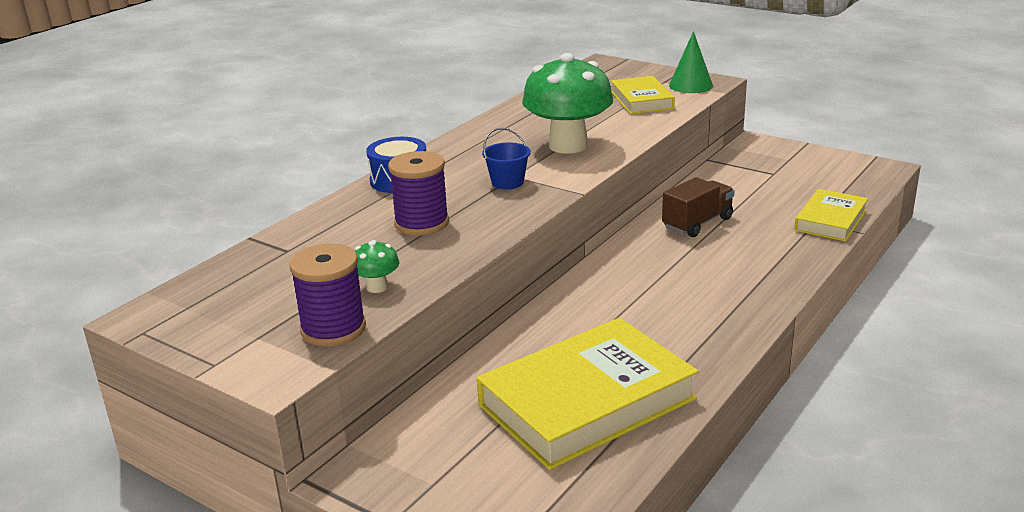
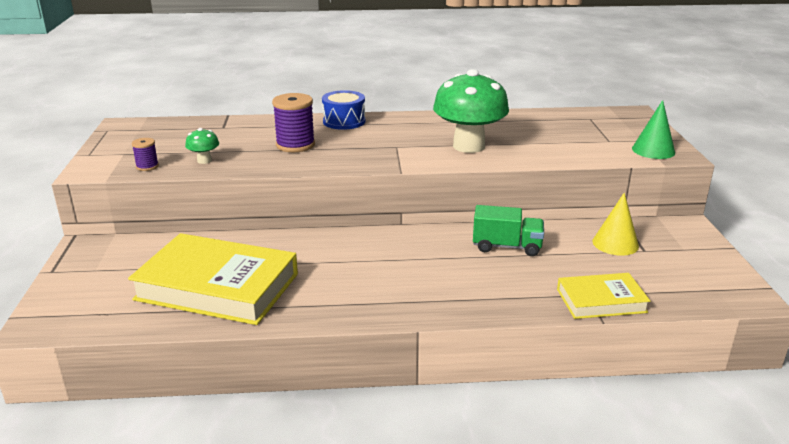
camera: 50 degrees right, 0 degrees up
(333, 329) = (147, 166): purple spool -> purple spool, size x0.53
(507, 182) = (384, 148): blue bucket -> none
(641, 100) = (590, 144): yellow book -> none
(697, 223) = (506, 246): brown truck -> green truck
(749, 179) = (615, 243): none -> yellow cone

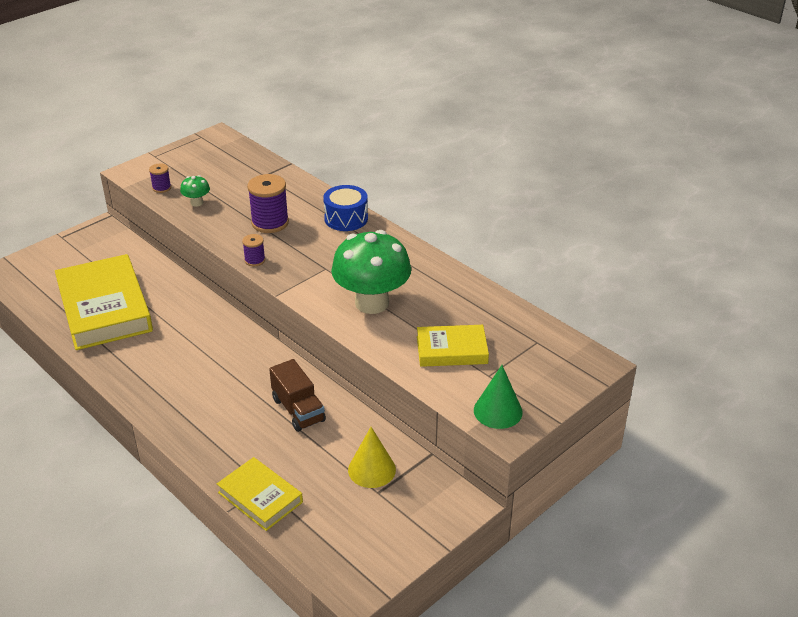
camera: 50 degrees right, 10 degrees up
(337, 165) = (255, 260): none -> purple spool
(506, 246) = (298, 410): green truck -> brown truck
(565, 141) = (451, 350): none -> yellow book

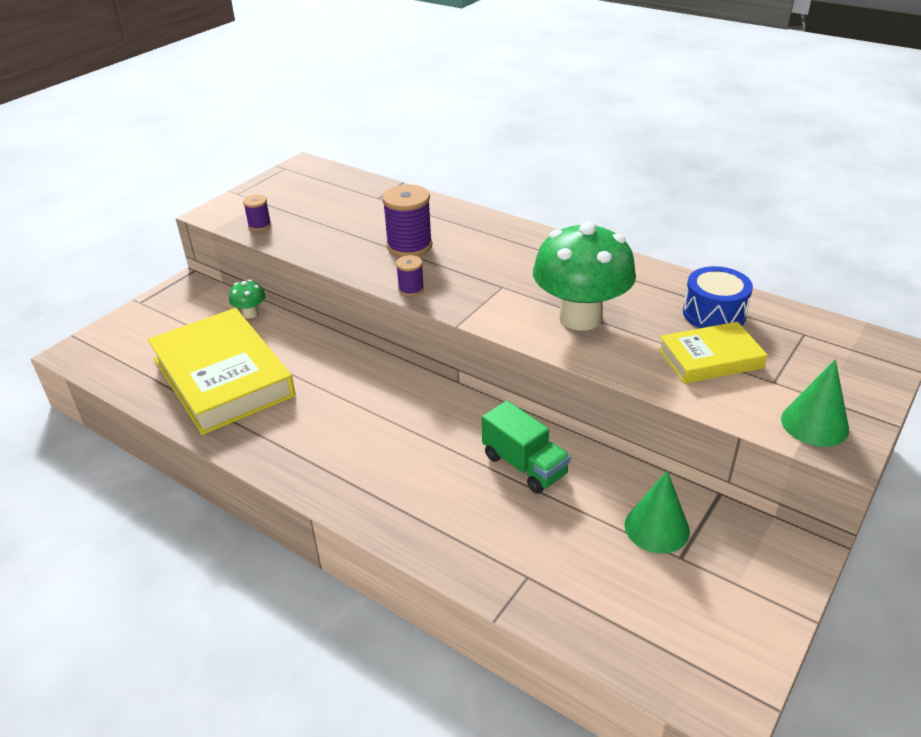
camera: 10 degrees left, 0 degrees up
(197, 203) = (310, 236): green mushroom -> green mushroom (250, 313)
(260, 497) = (529, 593): yellow book -> none
(298, 410) = (524, 465): brown truck -> green truck
(346, 218) = (497, 230): blue drum -> blue drum (714, 314)
(372, 469) = (657, 528): yellow cone -> green cone

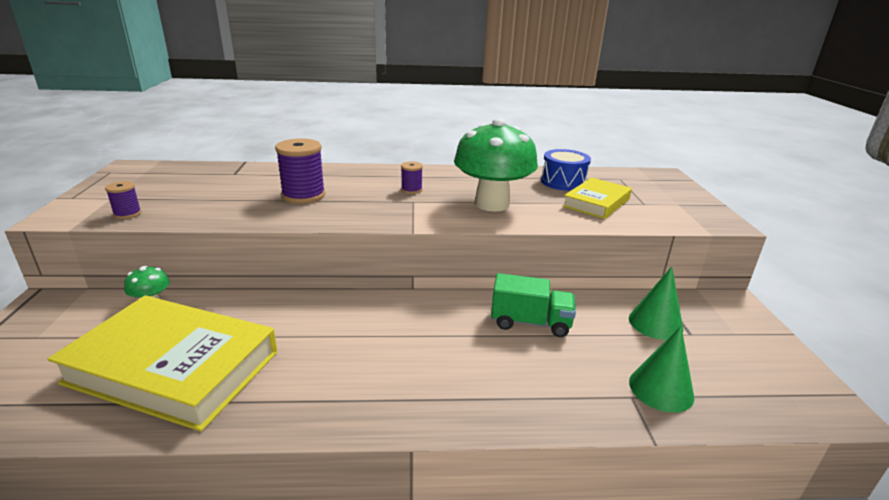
camera: 40 degrees left, 10 degrees down
(411, 289) = (342, 220): purple spool -> purple spool (411, 190)
(814, 424) = (694, 216): green cone -> green cone (661, 389)

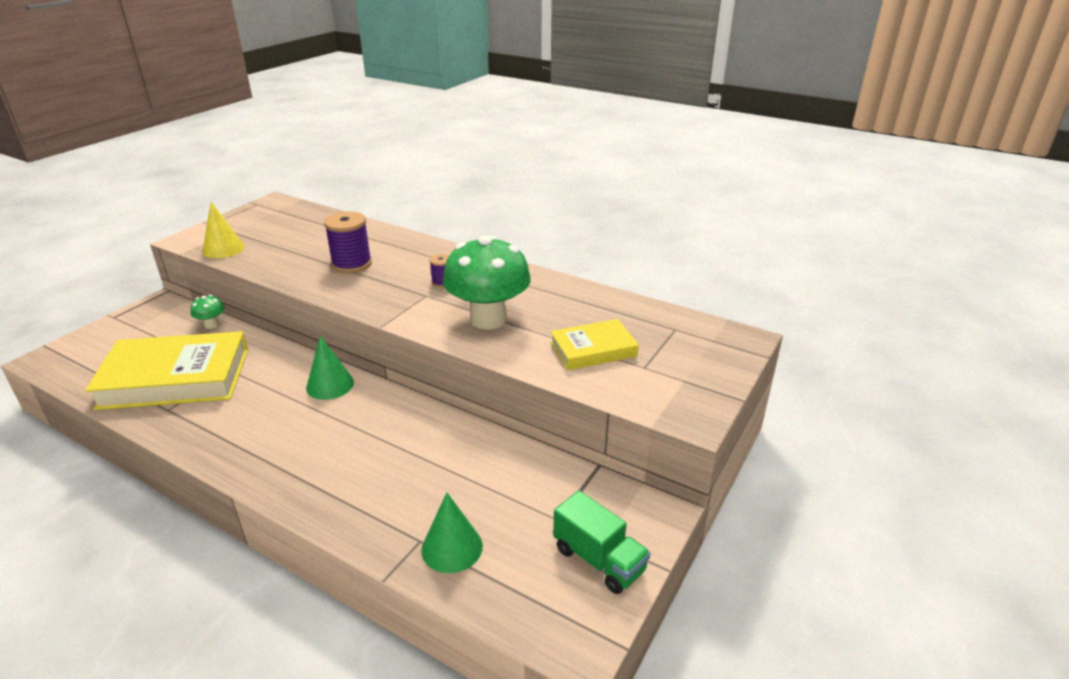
camera: 35 degrees right, 5 degrees up
(127, 214) = (223, 249): purple spool -> yellow cone
(173, 367) = (175, 378): yellow book -> yellow book turned 60 degrees counterclockwise
(530, 323) = (432, 446): green truck -> green truck (599, 560)
(563, 182) = (602, 314): blue drum -> none
(655, 323) = (540, 495): green cone -> green cone (330, 385)

